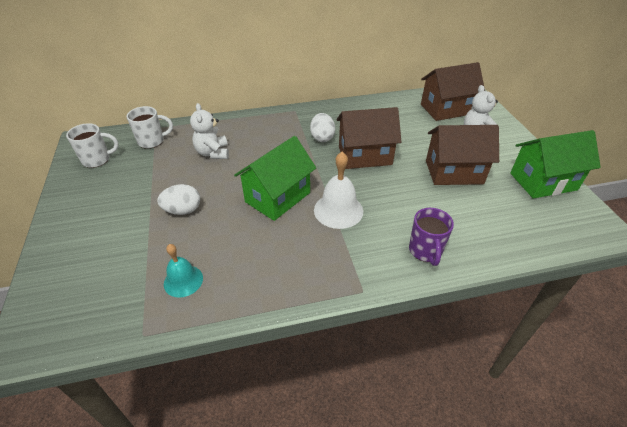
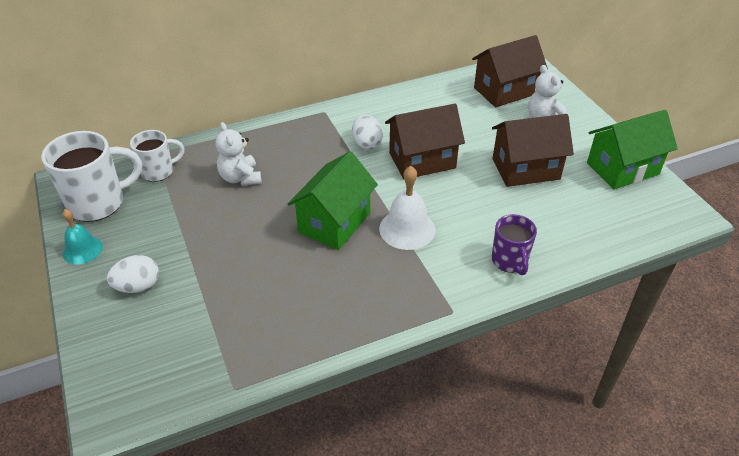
camera: 10 degrees left, 0 degrees up
(97, 160) = (98, 203): white mug -> white mug, size x1.65
(183, 210) = (229, 252): white egg -> white egg (138, 286)
(183, 281) = (257, 328): turquoise bell -> turquoise bell (82, 250)

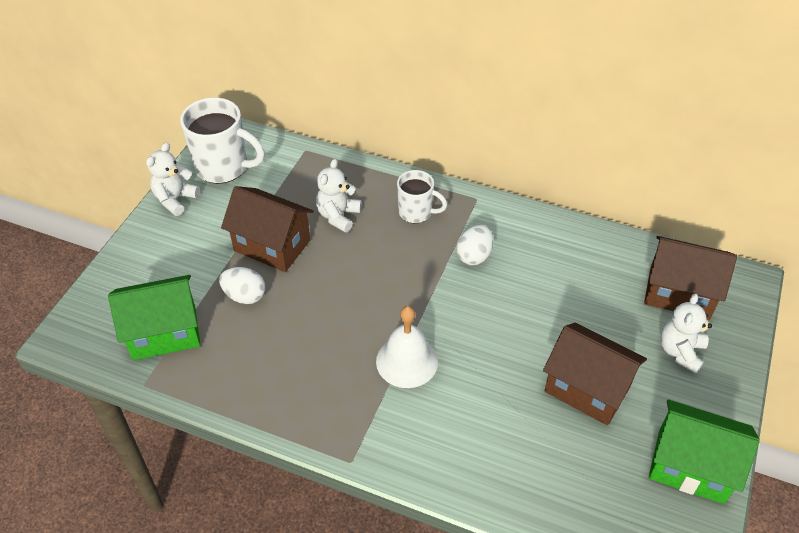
camera: 45 degrees right, 5 degrees up
(82, 250) = (175, 199): turquoise bell -> white teddy bear
(138, 286) = (175, 256): white egg -> white egg (245, 296)
(159, 171) = (289, 168): white mug -> white mug (416, 212)
(334, 222) = (359, 310): green house -> green house (164, 333)
(422, 160) = (501, 307): brown house -> brown house (272, 245)
(510, 261) = (452, 461): purple mug -> none

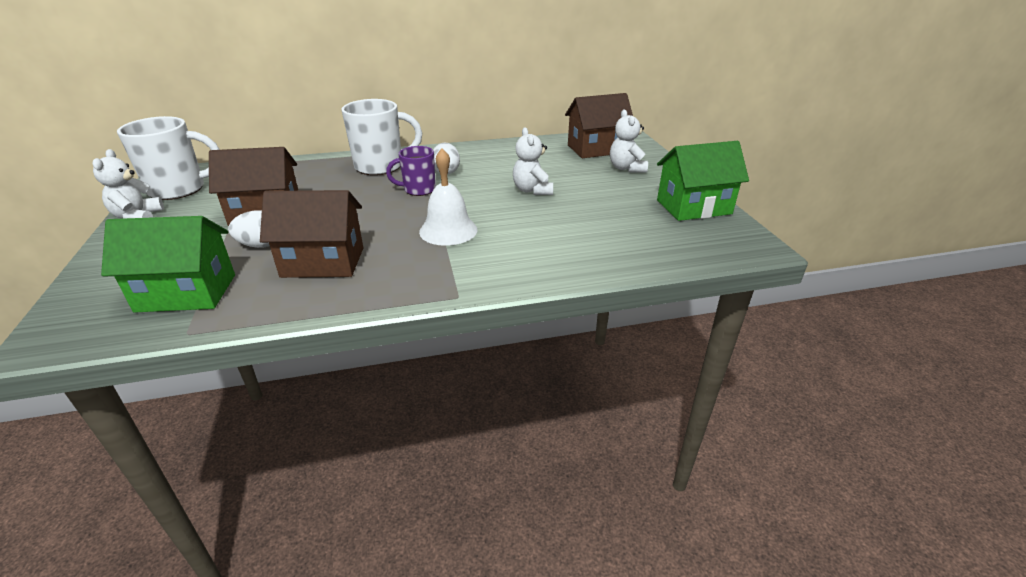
camera: 35 degrees left, 15 degrees down
(164, 333) = (186, 293): green house -> green house turned 45 degrees clockwise
(338, 216) = (315, 184): white teddy bear -> white teddy bear (532, 190)
(416, 212) = (381, 166): white mug -> white mug, size x1.65
(425, 276) = (418, 190): none -> purple mug
(587, 389) = (591, 199): brown house -> brown house (323, 262)

